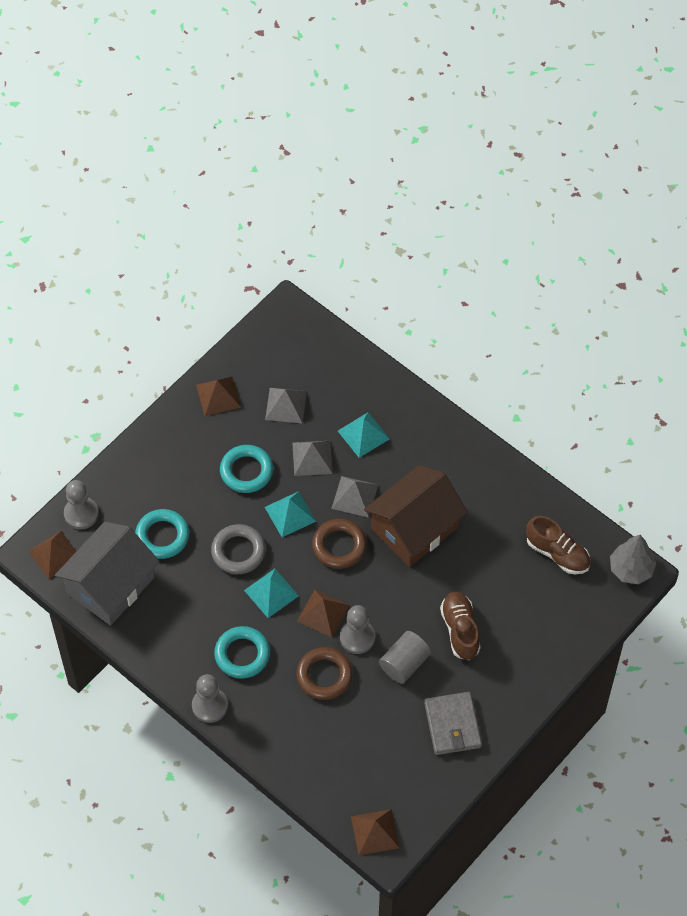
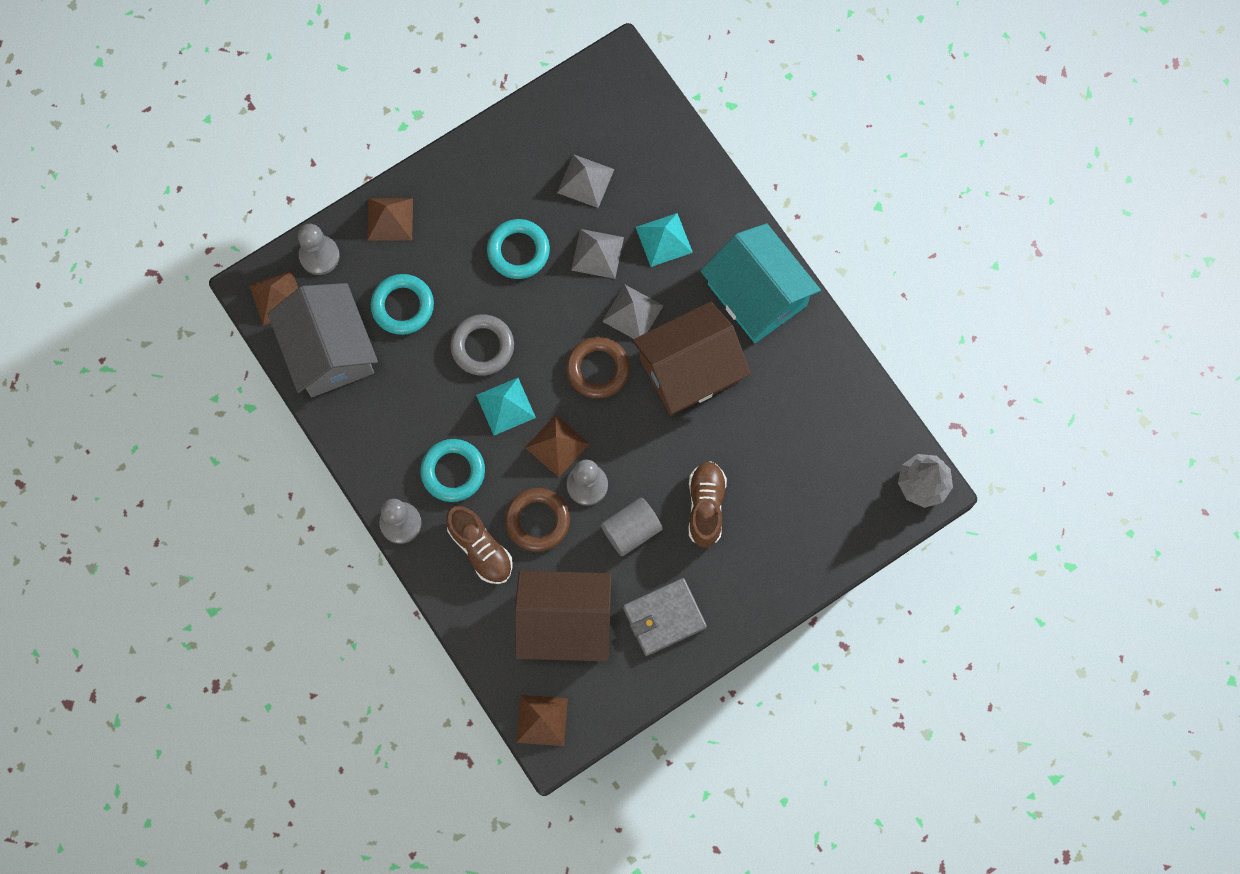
camera: 15 degrees right, 15 degrees up
(110, 585) = (329, 350): grey house -> grey house turned 75 degrees counterclockwise
(218, 396) = (512, 150): brown pyramid -> brown pyramid (390, 219)
(290, 514) = (553, 316): turquoise pyramid -> none
(371, 750) = (565, 622): none -> brown house
(452, 458) = (757, 295): none -> turquoise house
(452, 725) = (664, 617): grey wallet -> grey wallet turned 60 degrees clockwise
(557, 553) = (844, 442): brown shoe -> brown shoe (480, 549)

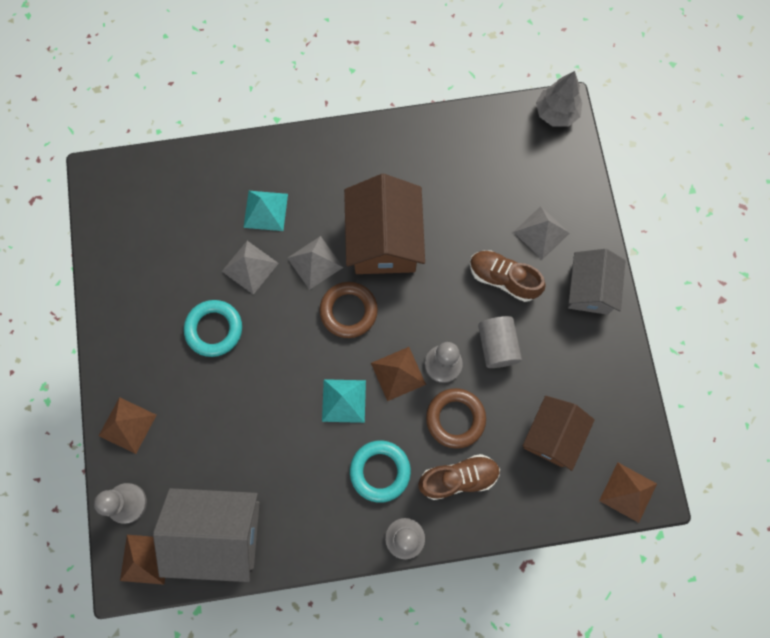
camera: 65 degrees left, 0 degrees up
(403, 306) = (211, 449): turquoise ring -> none
(482, 346) = (282, 396): grey ring -> none
(565, 622) = (552, 435): brown house -> brown house, size x0.66
(585, 181) = (183, 248): grey pyramid -> grey pyramid (541, 232)
(664, 617) = (581, 352): grey wallet -> none
(737, 599) = (589, 289): none -> grey house
(757, 295) = (348, 162): turquoise house -> none

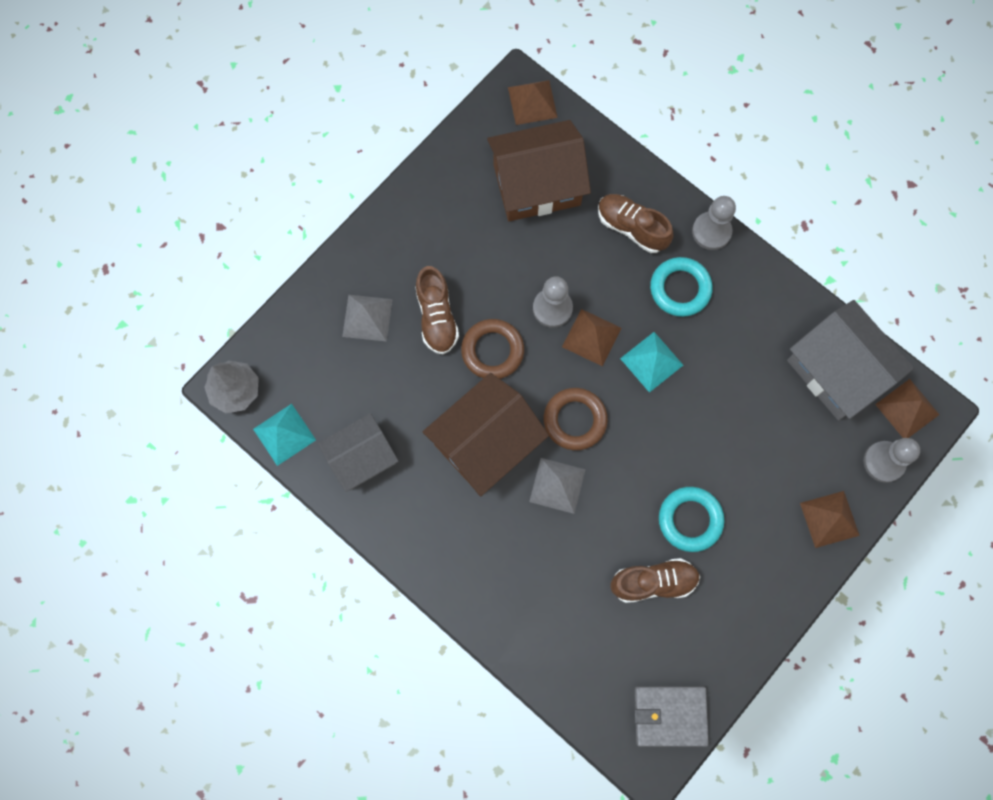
camera: 130 degrees left, 0 degrees up
(112, 211) = (670, 715): none -> grey wallet
(198, 270) = (653, 582): none -> brown shoe
(250, 267) = (610, 538): grey pyramid -> none
(265, 210) = (547, 572): turquoise pyramid -> turquoise pyramid (284, 434)
(455, 418) = (588, 265): brown ring -> brown ring (492, 351)
(497, 346) = (500, 278): grey cylinder -> none
(552, 435) = (537, 184): brown house -> brown house, size x1.51
(589, 289) = (387, 243): grey house -> grey house (362, 458)

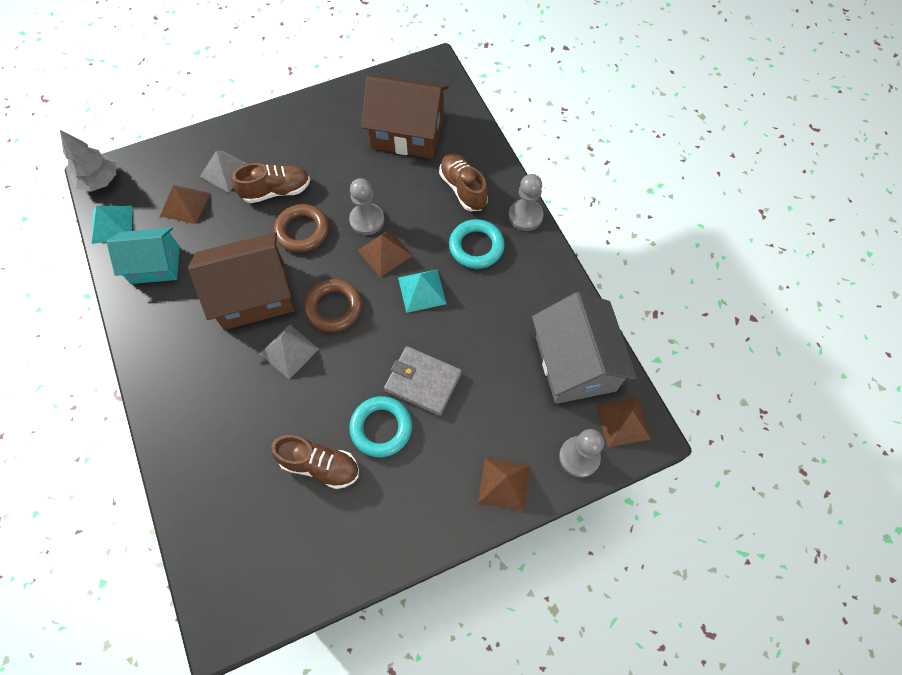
camera: 25 degrees right, 10 degrees down
(362, 458) = (155, 265): grey house -> turquoise house
(437, 317) = (276, 191): brown shoe -> brown shoe turned 120 degrees counterclockwise
(532, 102) = (437, 79): brown pyramid -> brown pyramid (185, 204)
(670, 715) = (264, 590): grey wallet -> grey wallet (423, 382)

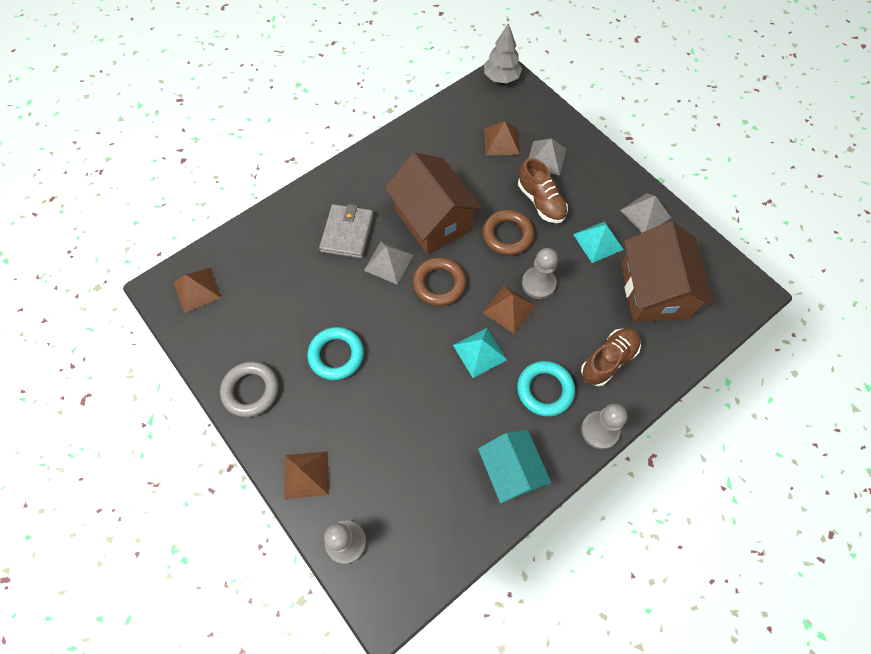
camera: 75 degrees right, 0 degrees up
(112, 224) = (464, 100): turquoise pyramid -> turquoise pyramid (598, 241)
(155, 265) = (438, 142): turquoise house -> turquoise house (510, 471)
(320, 465) = (294, 317): brown shoe -> none
(326, 112) = (645, 213): none -> grey pyramid
(394, 529) = (251, 390): none -> grey ring
(423, 382) = (387, 378): grey wallet -> grey wallet (347, 233)
(575, 363) = (444, 518): grey house -> none
(623, 422) = (392, 581): brown pyramid -> brown pyramid (197, 289)

